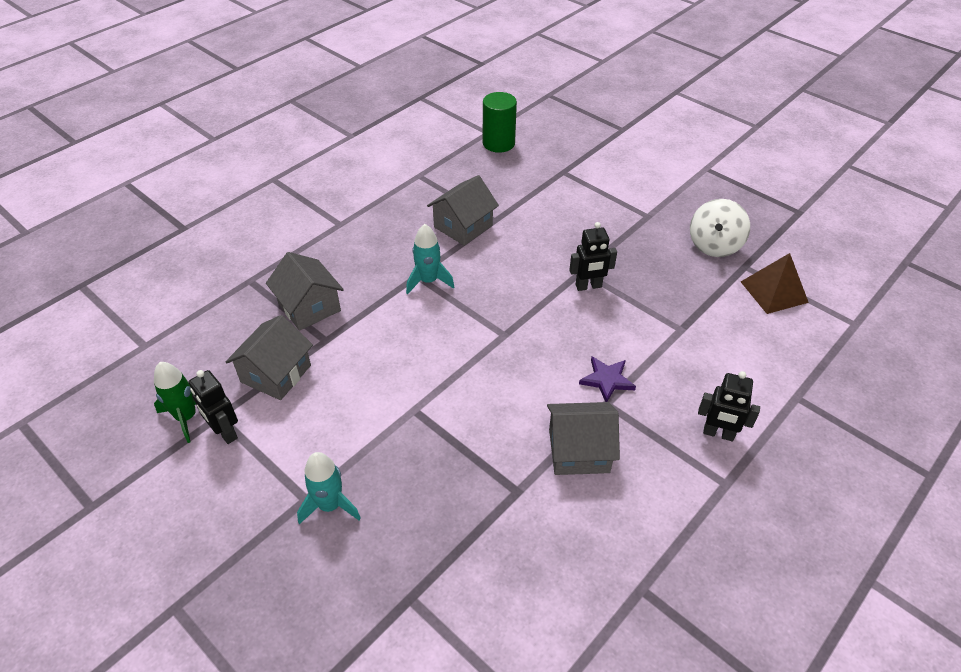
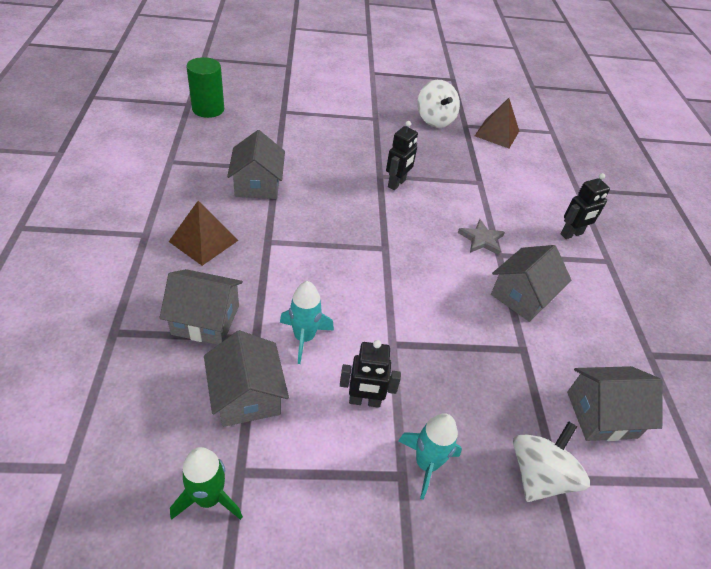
camera: 50 degrees left, 0 degrees up
(225, 432) = (265, 480): black robot -> black robot (364, 401)
(372, 249) = (203, 241): none -> brown pyramid
(399, 583) = (539, 475): none -> white spinning top
(428, 281) = (282, 240): turquoise rocket -> turquoise rocket (304, 337)
(515, 590) = (601, 414): none -> grey house
(607, 380) = (481, 239): purple star -> grey star

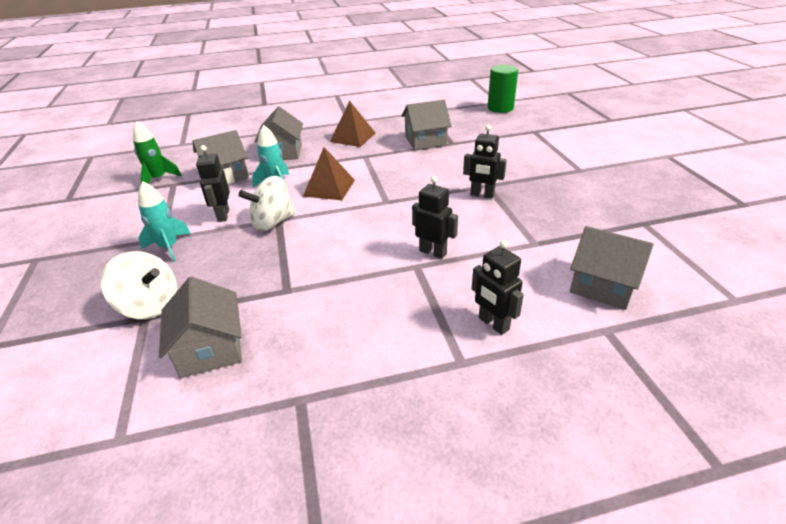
camera: 85 degrees right, 10 degrees down
(434, 120) = (625, 202): white spinning top -> white spinning top (272, 222)
(481, 239) = (433, 252): grey star -> black robot
(497, 133) = (658, 248): brown pyramid -> brown pyramid (329, 188)
(522, 296) = (359, 285): grey house -> grey house (603, 285)

